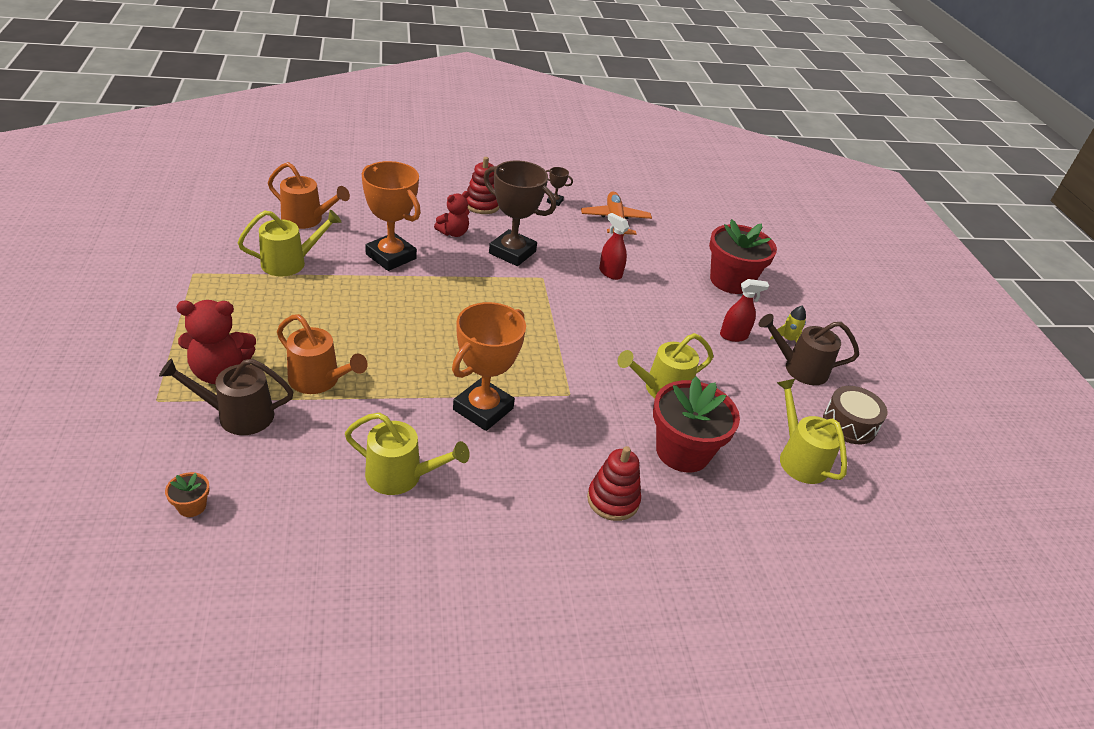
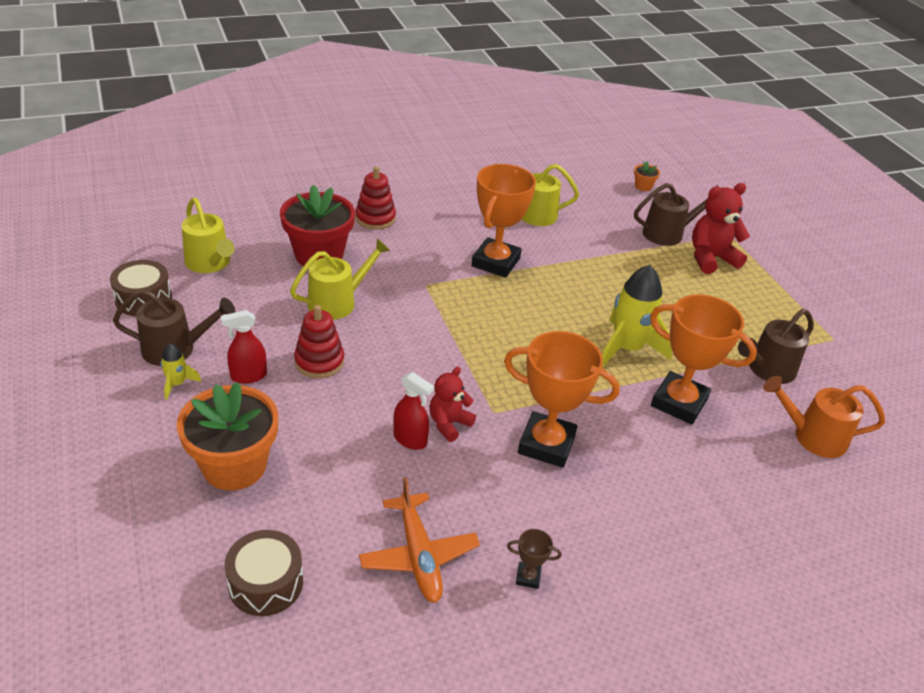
camera: 170 degrees right, 0 degrees up
(290, 262) = (767, 370): yellow watering can -> brown watering can
(319, 381) = (635, 264): orange watering can -> none
(402, 300) = (627, 348): none -> yellow rocket
(453, 233) = (635, 460): red teddy bear -> red teddy bear (449, 424)
(482, 205) = (631, 532): red stacking toy -> red stacking toy (319, 362)
(512, 252) = (546, 444): brown trophy -> orange trophy
(701, 227) = (266, 583): none -> brown drum
(731, 281) = (234, 466): red flower pot -> orange flower pot

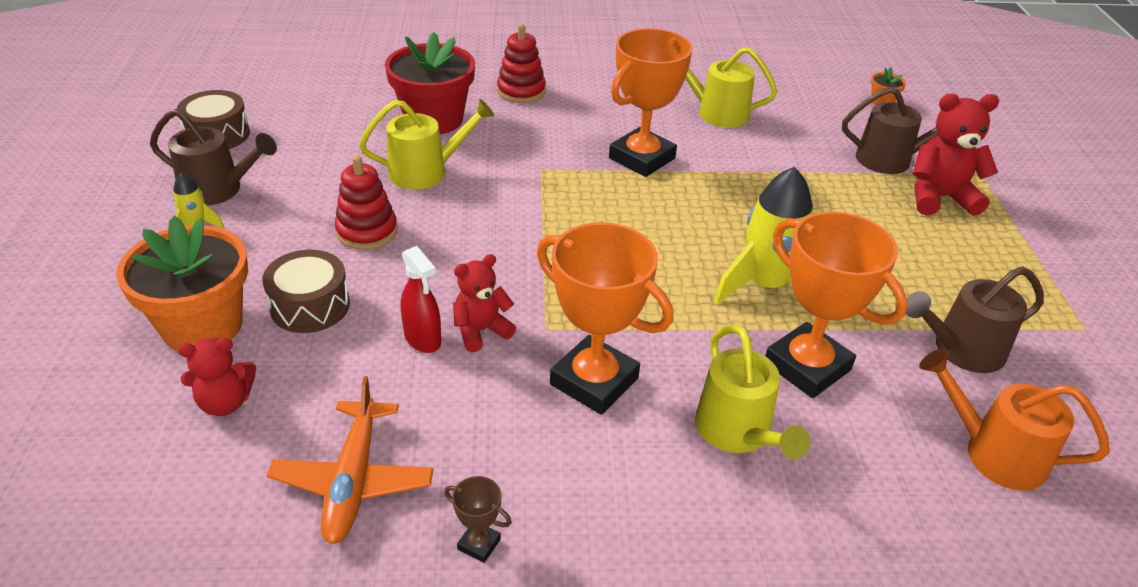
camera: 20 degrees right, 0 degrees up
(210, 264) = (309, 111): yellow watering can -> yellow watering can (738, 433)
(248, 376) = (278, 232): red spray bottle -> none
(266, 583) = (153, 468): brown drum -> brown drum (310, 306)
(290, 521) = (225, 402): none -> red teddy bear

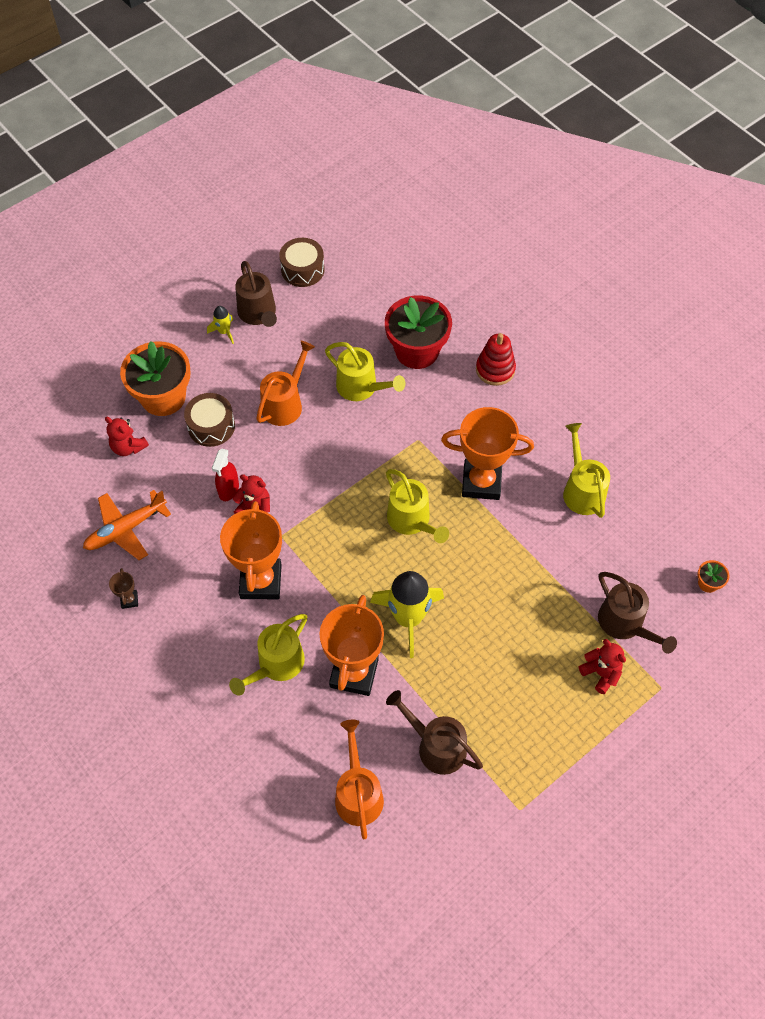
camera: 55 degrees right, 20 degrees up
(367, 231) = (285, 403): red stacking toy -> orange watering can
(639, 222) = (412, 521): none -> yellow watering can
(939, 198) = (601, 673): red teddy bear -> red teddy bear, size x0.64

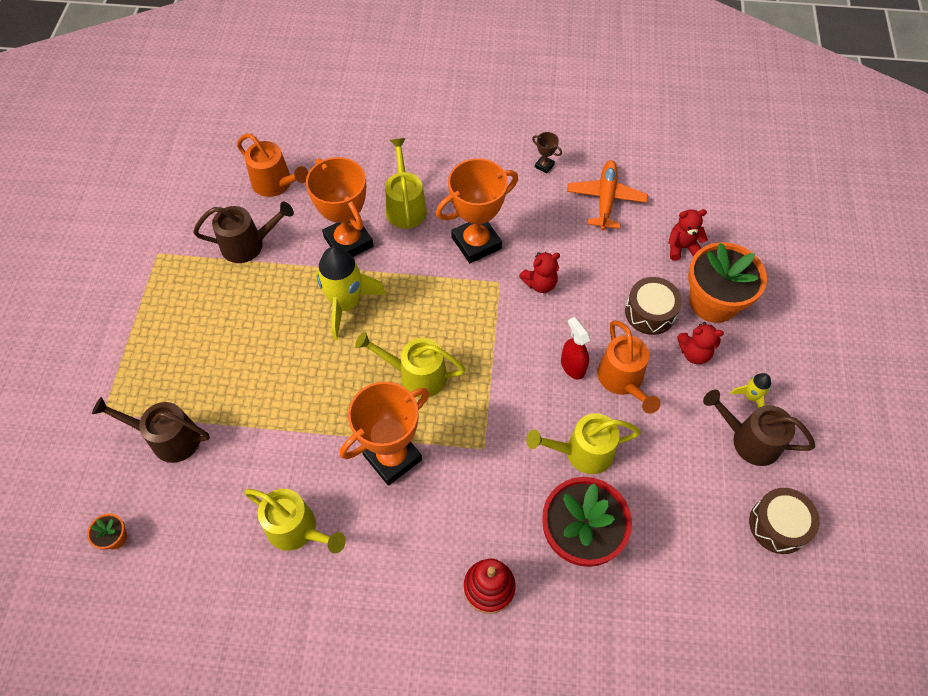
camera: 135 degrees right, 0 degrees up
(228, 489) = (576, 280): red spray bottle -> red spray bottle (572, 366)
(261, 581) = (476, 243): orange trophy -> orange trophy turned 75 degrees counterclockwise
(601, 673) = (162, 384): red teddy bear -> red teddy bear (694, 353)

